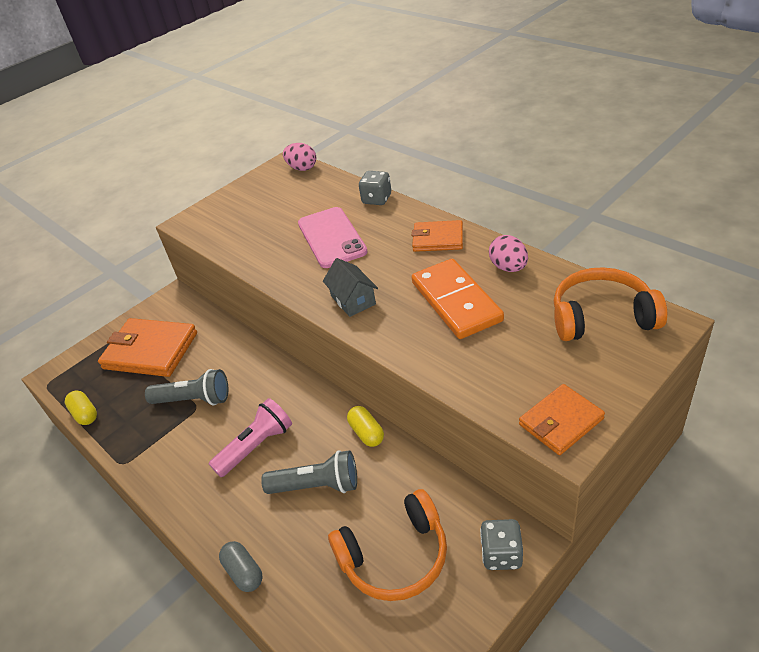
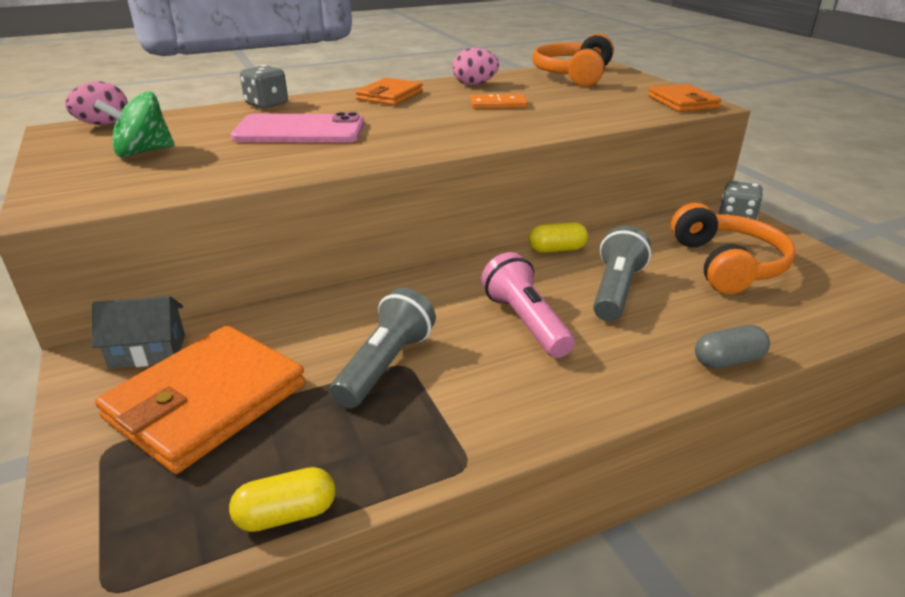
camera: 75 degrees left, 10 degrees down
(266, 205) = (143, 152): none -> green spinning top
(353, 300) = (437, 137): grey house -> grey house (148, 351)
(456, 301) = (498, 104): orange domino -> orange domino, size x0.50

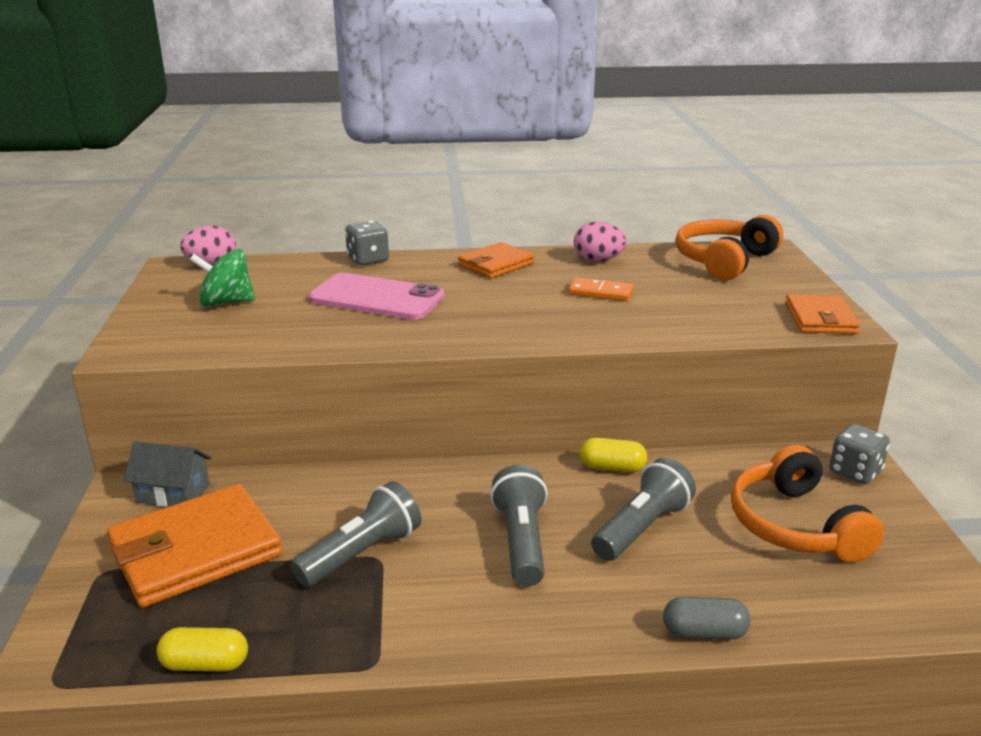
camera: 20 degrees right, 5 degrees down
(525, 322) = (521, 542): pink flashlight -> grey flashlight
(727, 264) = (795, 525): orange headphones -> orange headphones turned 150 degrees clockwise

